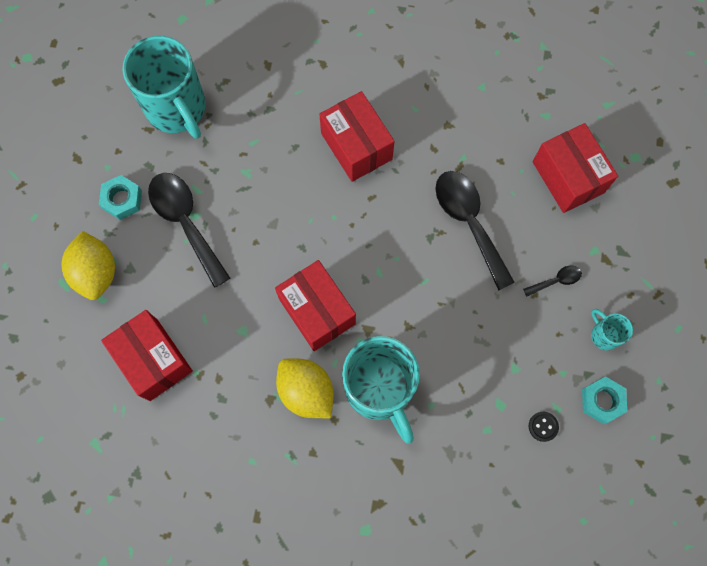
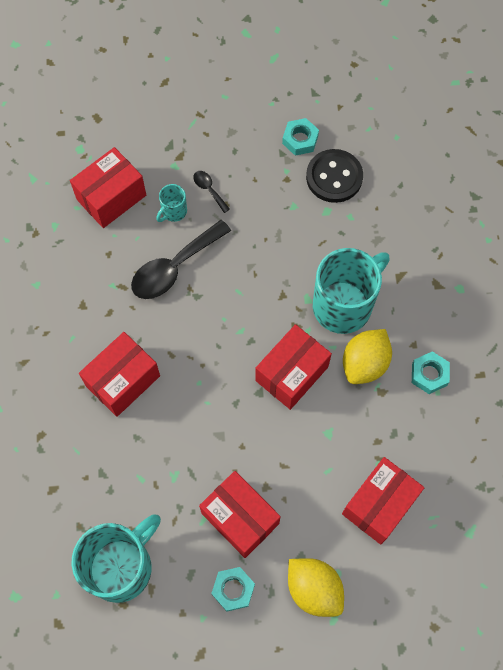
camera: 105 degrees left, 5 degrees down
(96, 272) = (314, 589): yellow lemon -> yellow lemon turned 75 degrees clockwise
(185, 222) = (240, 518): black spoon -> red box
(274, 458) = (429, 374): none -> turquoise nut
(543, 426) = (334, 177): black button -> black button, size x2.32
(604, 335) = (245, 147): turquoise mug -> turquoise mug (173, 211)

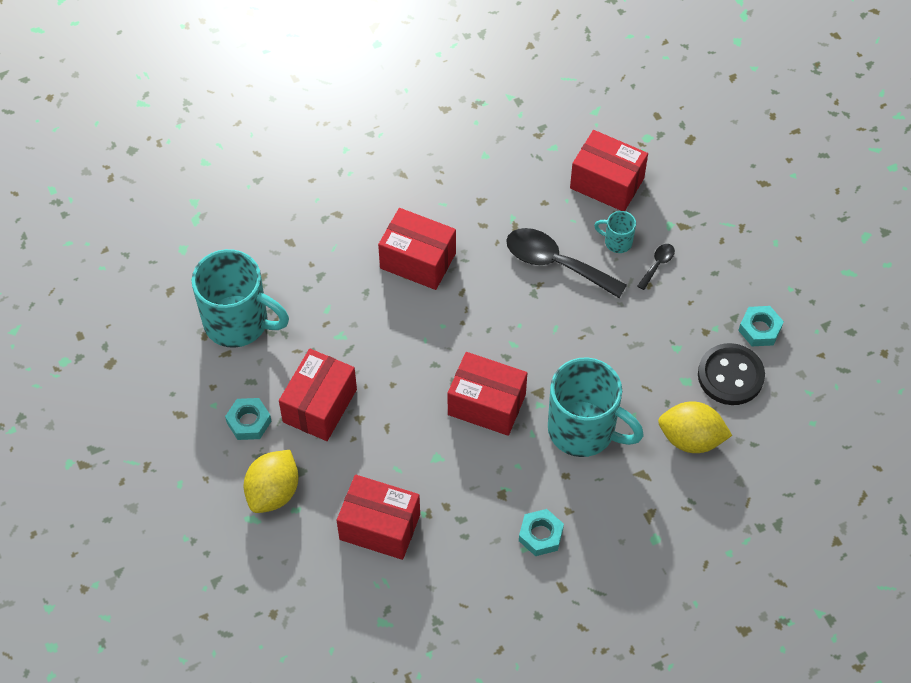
camera: 70 degrees right, 10 degrees down
(364, 363) = (526, 469): yellow lemon -> yellow lemon (691, 439)

